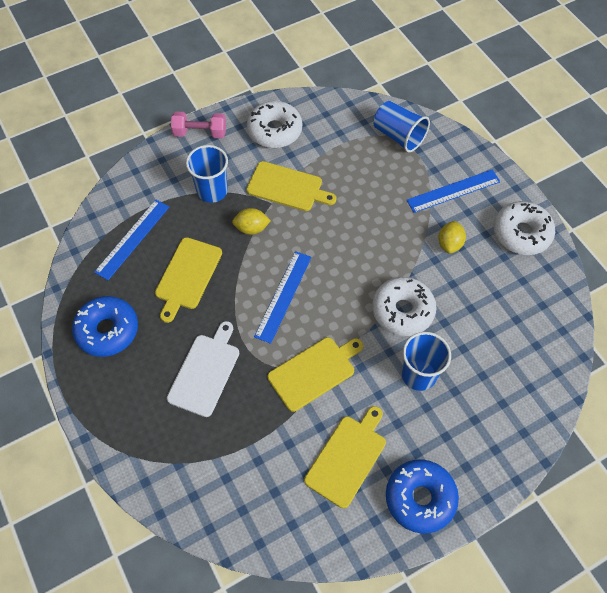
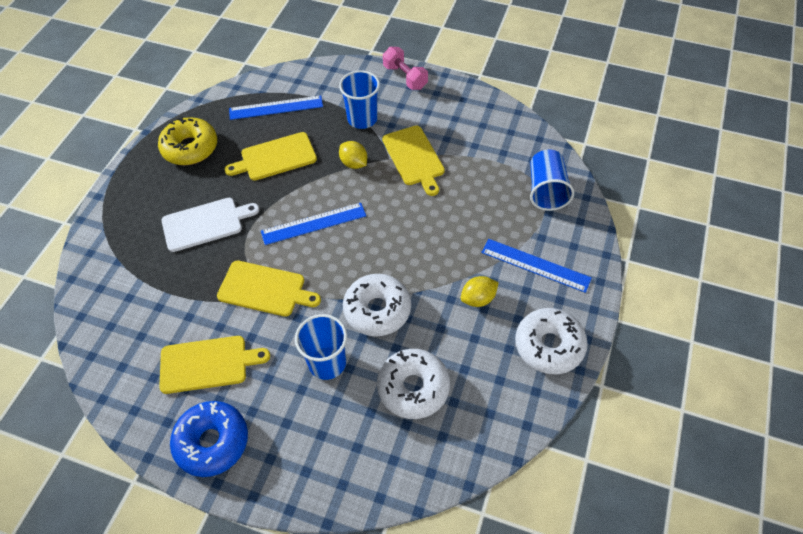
camera: 50 degrees right, 5 degrees down
(107, 330) = (190, 148): blue donut -> yellow donut
(274, 131) = (457, 114): white donut -> white donut (413, 388)

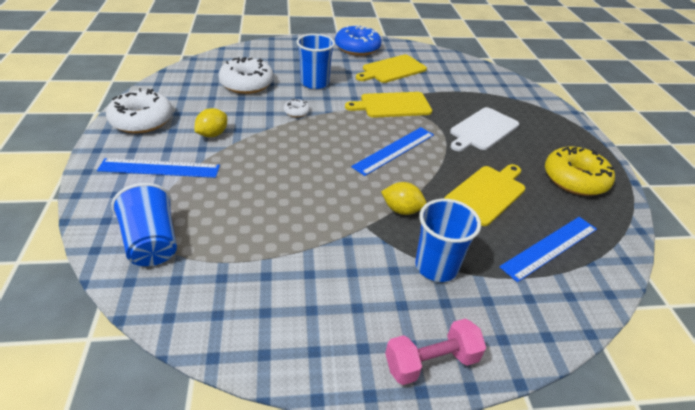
camera: 150 degrees right, 15 degrees down
(377, 310) = (296, 112): white donut -> white donut, size x0.45
(405, 77) = (431, 361): pink dumbbell -> pink dumbbell turned 45 degrees counterclockwise
(414, 157) = (337, 236): yellow cutting board -> none

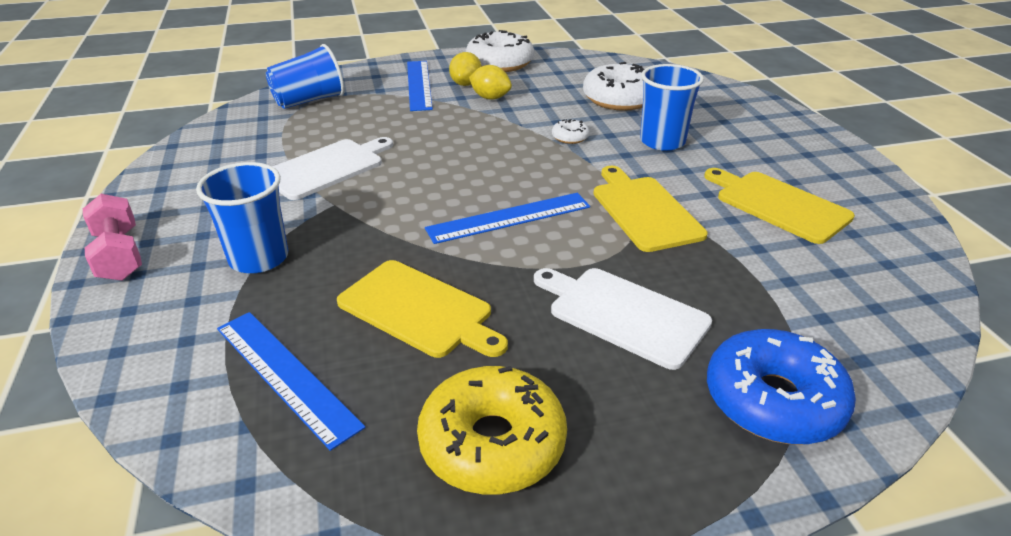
camera: 85 degrees right, 5 degrees down
(305, 230) = (327, 168): none -> white cutting board
(357, 48) = (828, 166): blue donut -> blue donut (773, 400)
(394, 150) = (509, 217): blue ruler -> blue ruler turned 60 degrees counterclockwise
(401, 210) = (368, 229): yellow lemon -> yellow lemon (466, 84)

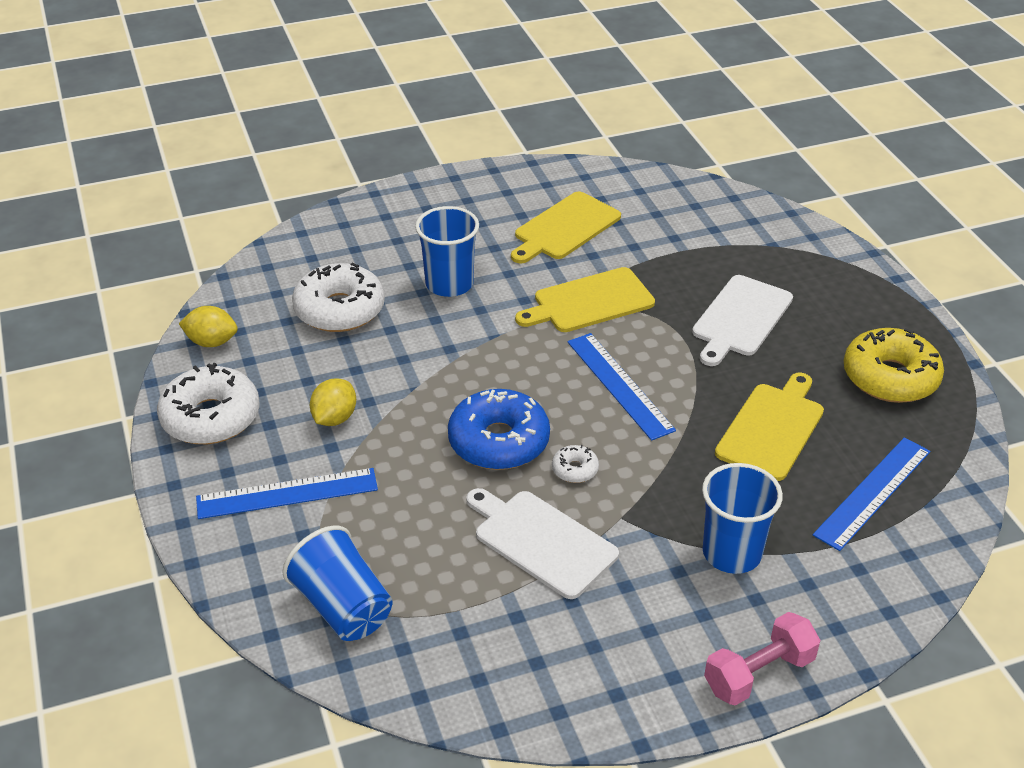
camera: 95 degrees left, 5 degrees up
(466, 84) = (287, 445): yellow lemon -> yellow lemon (211, 342)
(570, 137) = (444, 348): white donut -> white donut (575, 469)
(773, 400) = (805, 260): blue donut -> blue donut (499, 441)

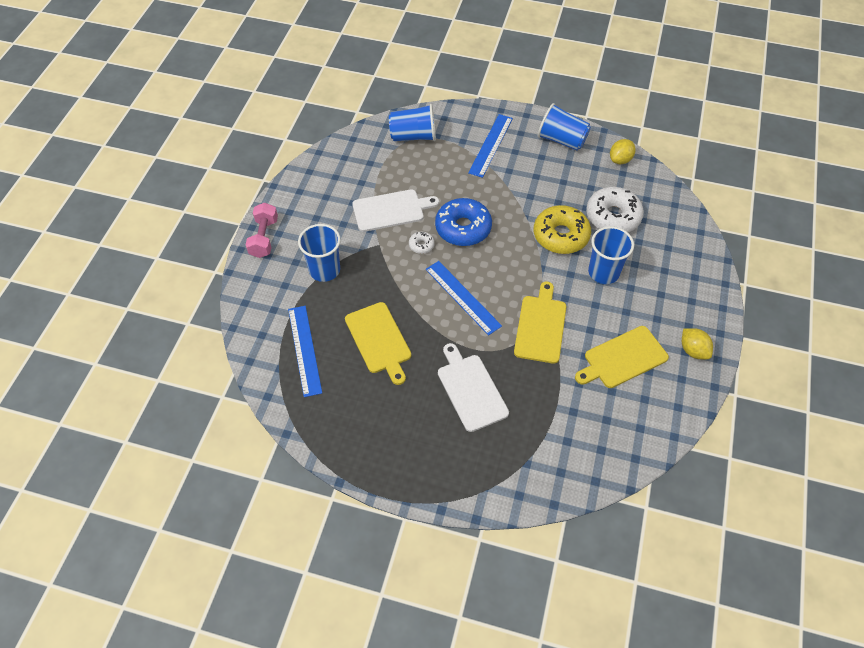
camera: 125 degrees right, 15 degrees up
(211, 417) = (561, 140): white donut -> blue cup
(334, 418) = (527, 179): yellow lemon -> yellow lemon (693, 350)
(565, 228) = (623, 358): yellow cutting board -> yellow cutting board turned 105 degrees counterclockwise
(619, 385) = (463, 297): blue ruler -> blue ruler turned 45 degrees clockwise
(890, 377) = (366, 426): yellow donut -> yellow donut (560, 235)

